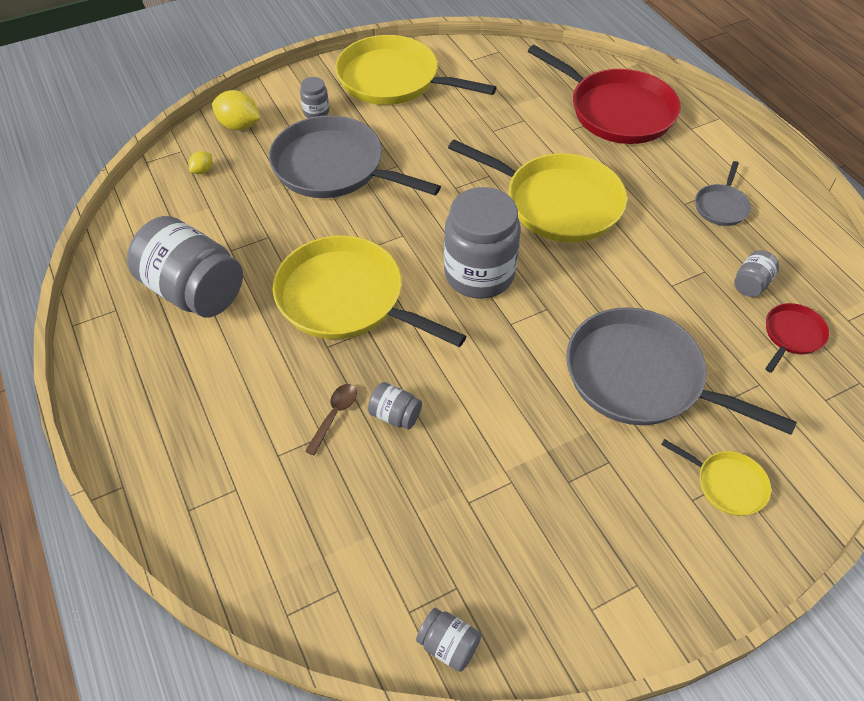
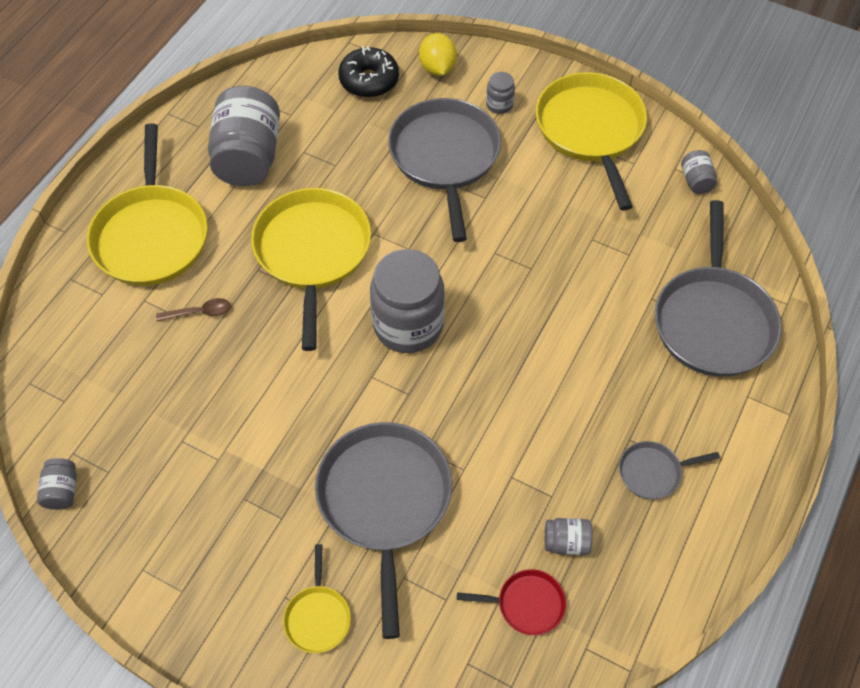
camera: 55 degrees right, 5 degrees up
(203, 170) = (369, 80): yellow lemon -> black donut
(395, 415) = (226, 350): grey jar -> grey jar (696, 181)
(558, 203) = (541, 337): yellow pan -> yellow pan (151, 236)
(617, 111) = (713, 321): red pan -> grey pan

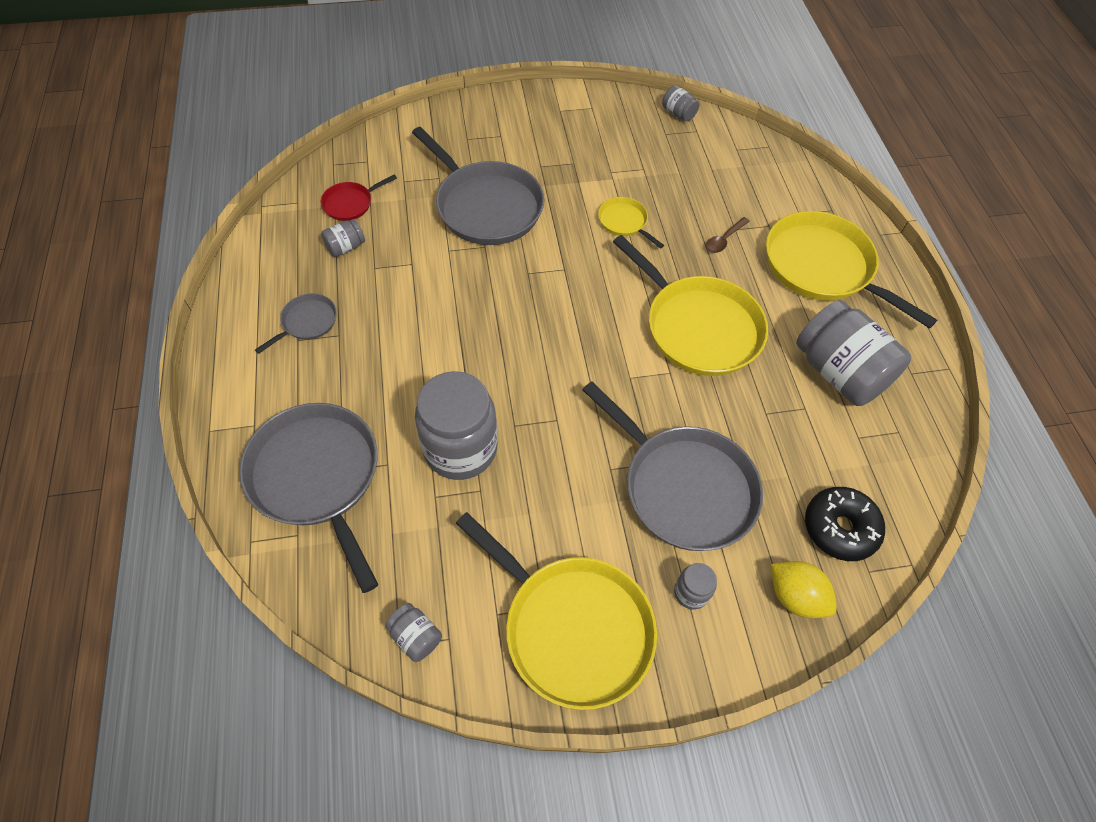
camera: 140 degrees right, 0 degrees up
(318, 617) = (473, 137): yellow pan -> yellow pan (624, 222)
(408, 325) = (572, 318): grey jar -> grey jar (460, 449)

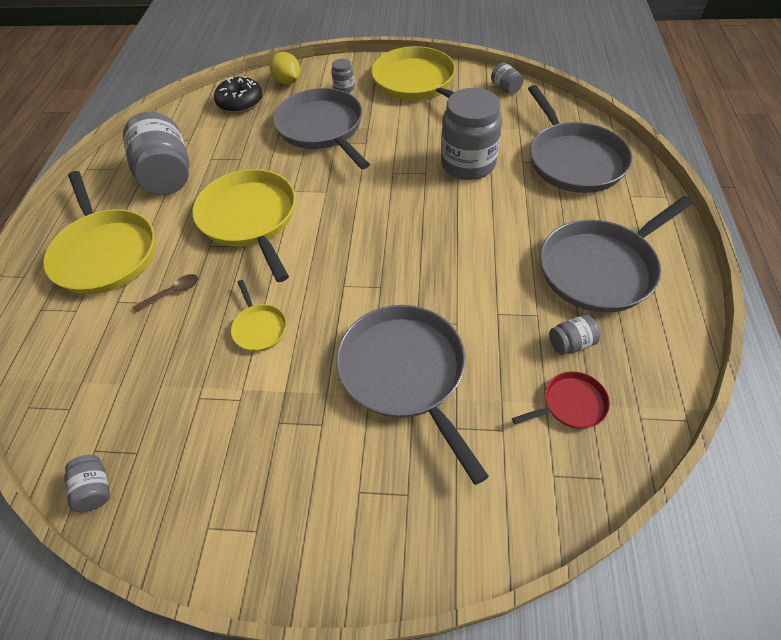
camera: 160 degrees left, 5 degrees down
(307, 322) = (600, 269): grey pan -> grey pan, size x2.15

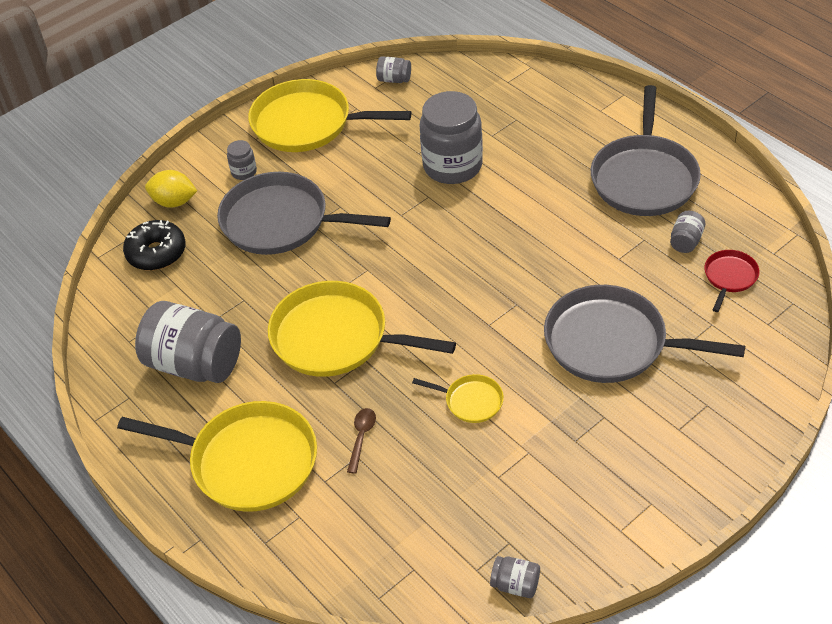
camera: 45 degrees left, 5 degrees down
(574, 160) = (528, 108): grey pan -> none

